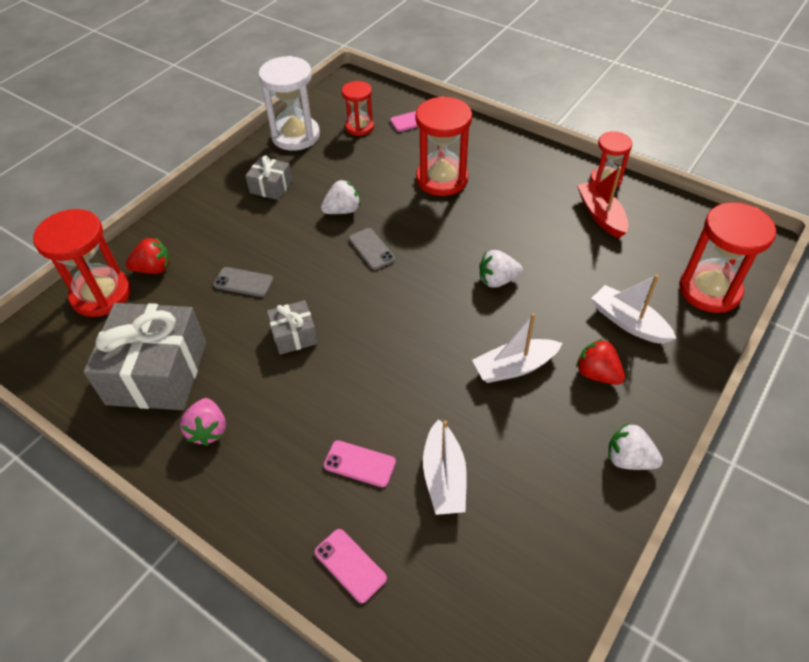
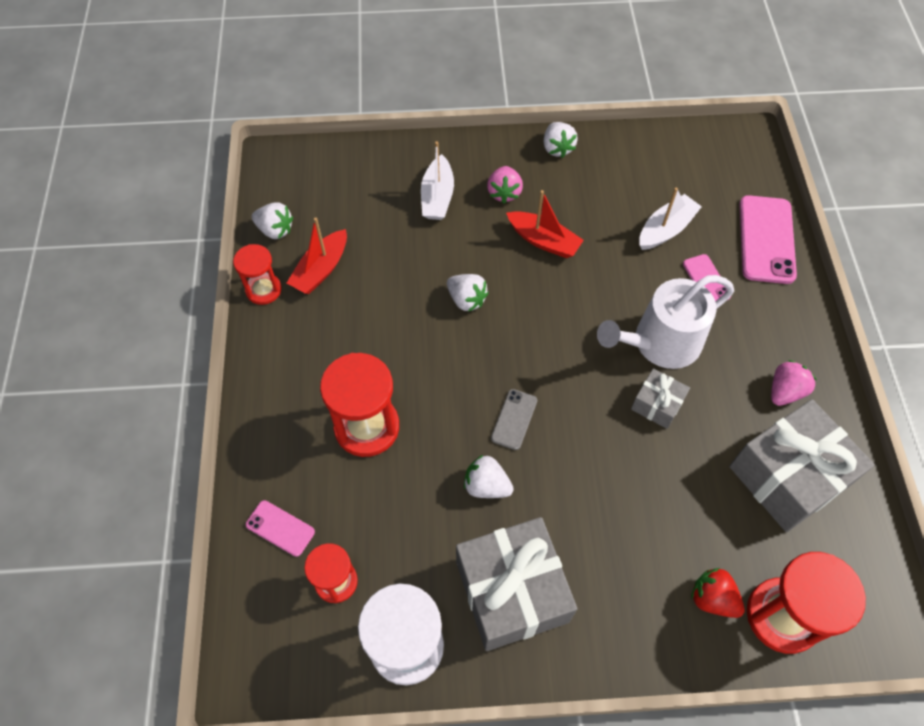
camera: 130 degrees left, 10 degrees up
(243, 282) = (648, 496): grey phone -> none
(271, 187) = (511, 591): grey gift -> grey gift, size x2.05
(338, 377) = (660, 343): none -> white watering can
(350, 565) = (766, 239): pink phone -> pink phone, size x1.86
(514, 367) = (543, 241): white boat -> red boat
(597, 374) = (504, 193): red strawberry -> pink strawberry
(664, 208) = (275, 230): none -> white strawberry
(709, 290) = (360, 165): red hourglass -> none

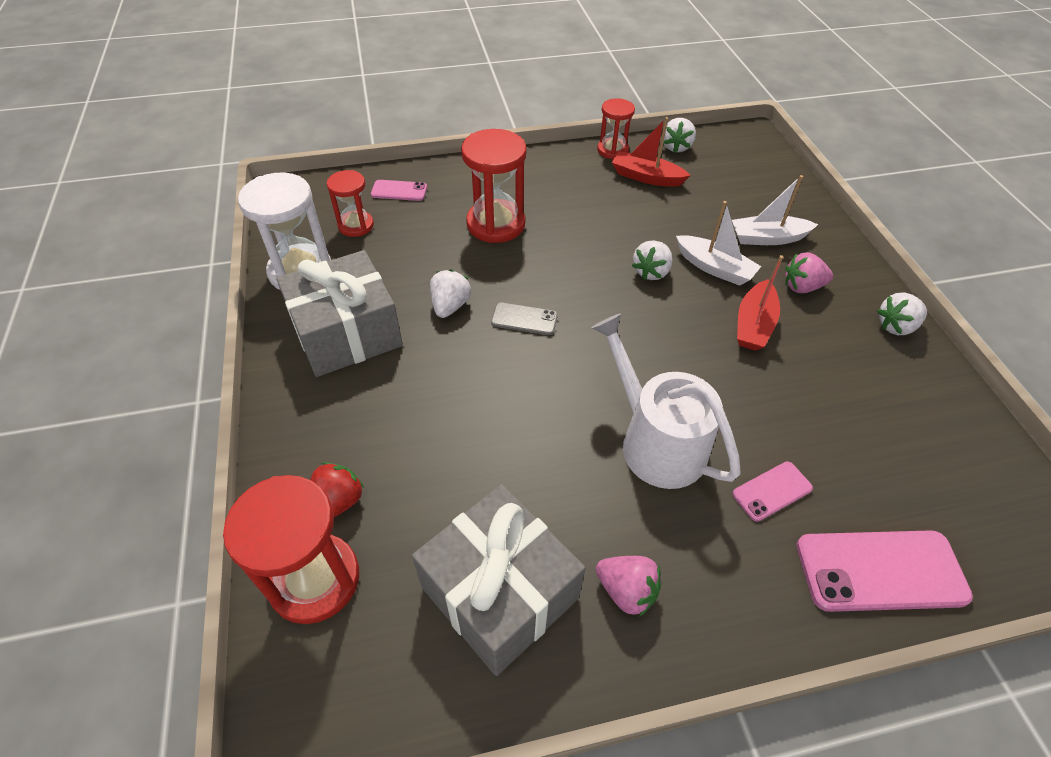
camera: 80 degrees right, 10 degrees down
(280, 528) = (399, 191): pink phone -> pink phone turned 75 degrees clockwise
(657, 404) = (570, 441): grey gift -> none
(665, 229) = (831, 442): white boat -> white boat (714, 268)

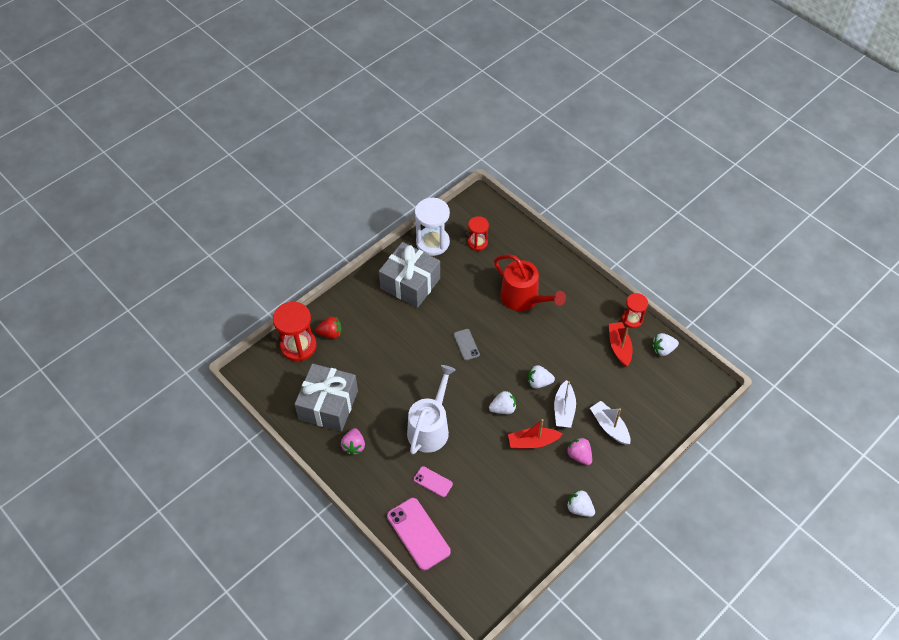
camera: 60 degrees right, 5 degrees up
(399, 191) = (516, 243): pink phone -> none
(450, 306) = (453, 311): white strawberry -> white strawberry (503, 408)
(496, 224) = (523, 298): red hourglass -> red watering can

